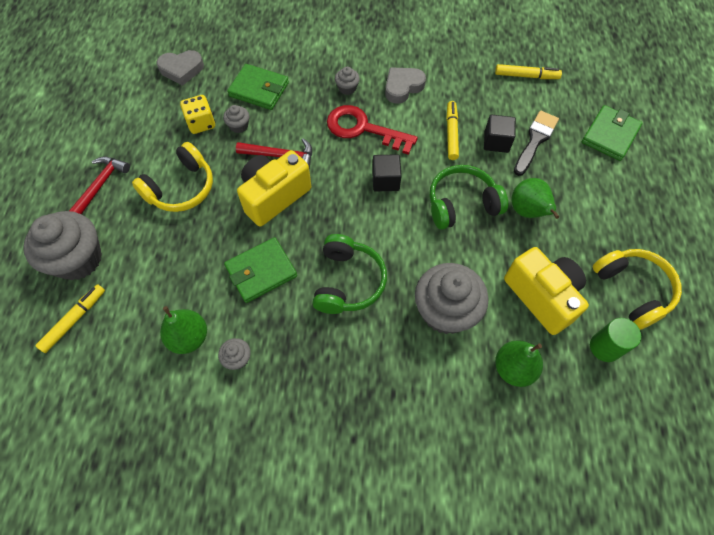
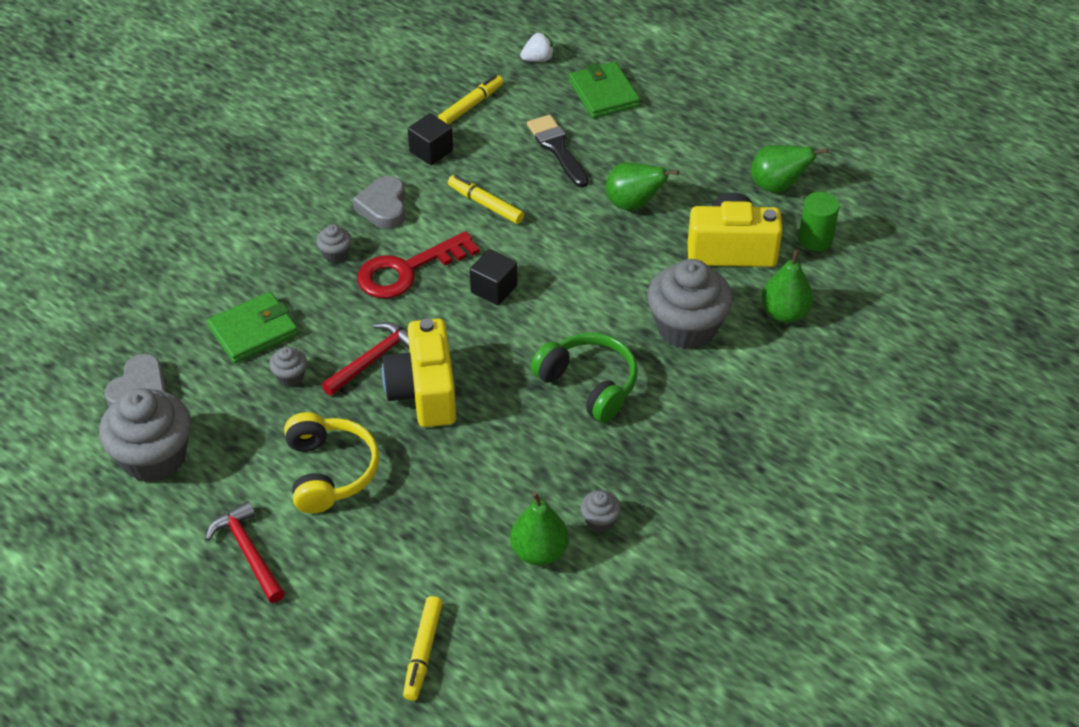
camera: 55 degrees left, 15 degrees down
(74, 320) = (423, 652): yellow marker -> yellow marker turned 150 degrees counterclockwise
(78, 259) = (339, 616): grey cupcake -> grey cupcake (154, 457)
(201, 123) = (249, 409): yellow dice -> none
(261, 271) = (512, 450): green wallet -> none
(462, 204) = (579, 247): green headphones -> none
(496, 142) = (530, 177): black cube -> black cube (431, 151)
(602, 83) = (538, 59): none -> white strawberry
(632, 290) = (777, 186): yellow headphones -> green pear

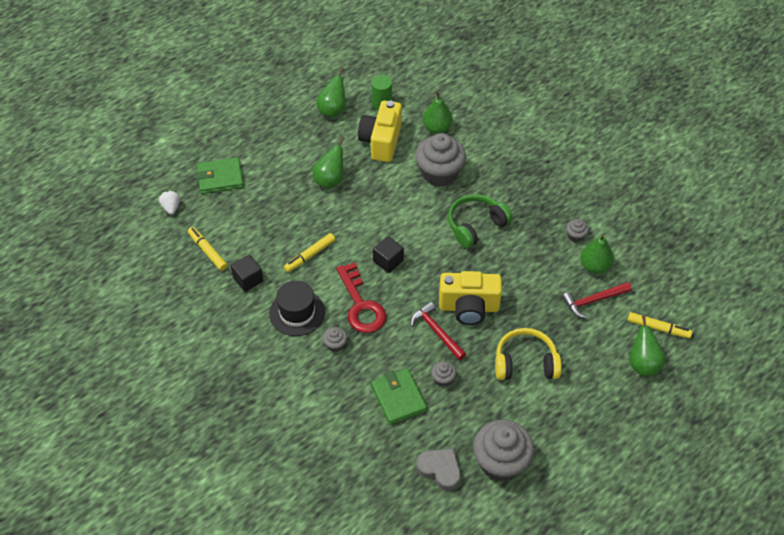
camera: 80 degrees left, 5 degrees up
(248, 552) = (582, 410): red hammer -> red hammer (593, 301)
(345, 632) = (643, 364): none -> green pear
(383, 207) = (297, 312): grey heart -> black hat
(557, 148) = (266, 210): black brush -> none

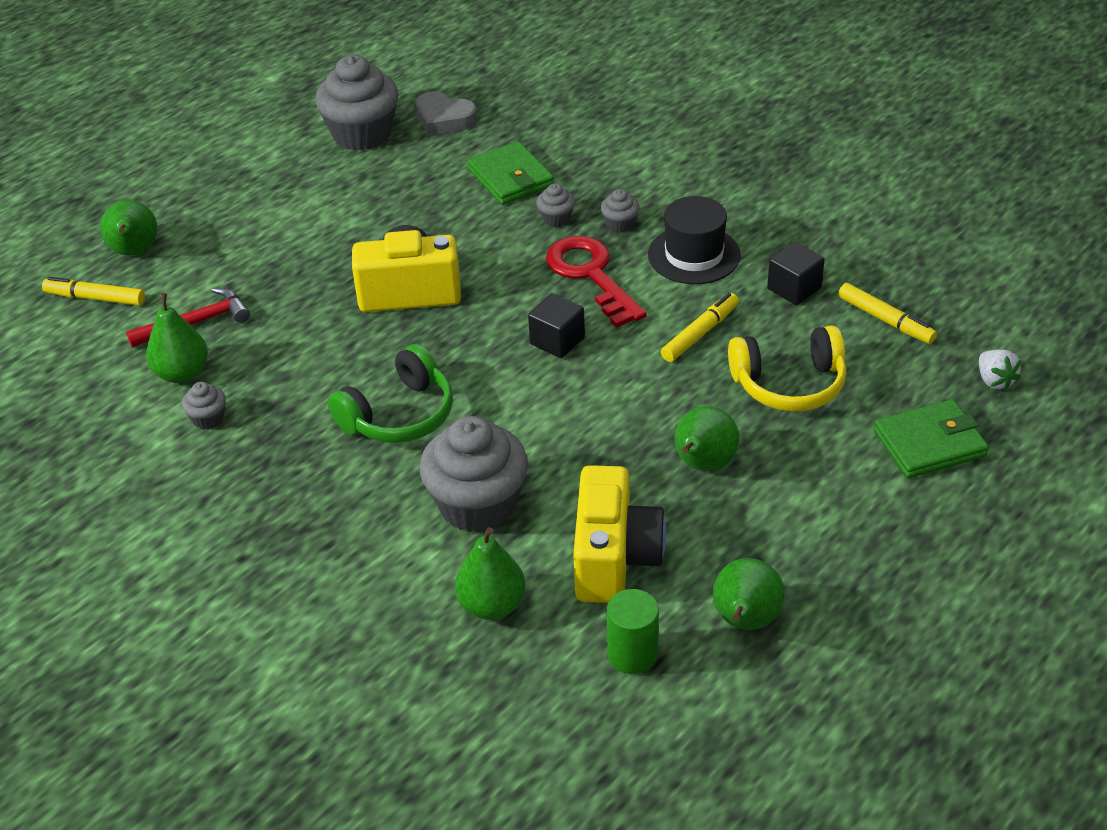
camera: 175 degrees right, 10 degrees down
(436, 331) = (461, 256): red hammer -> none
(443, 379) = (447, 204): grey cupcake -> grey cupcake (556, 218)
(525, 363) = (319, 234): yellow headphones -> yellow headphones (789, 384)

